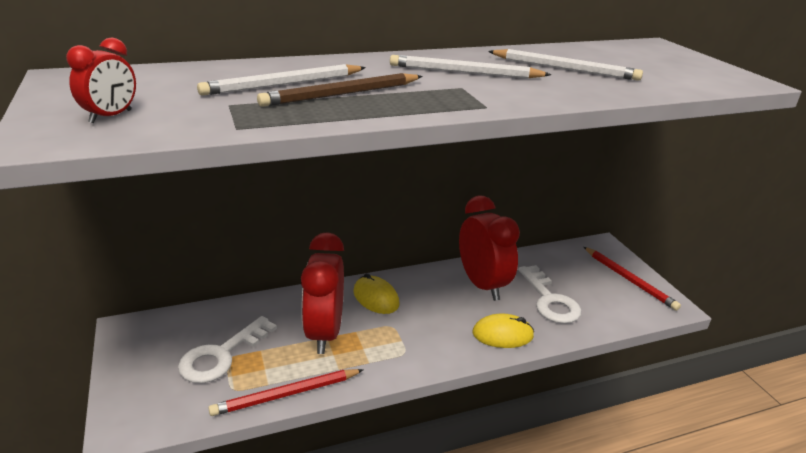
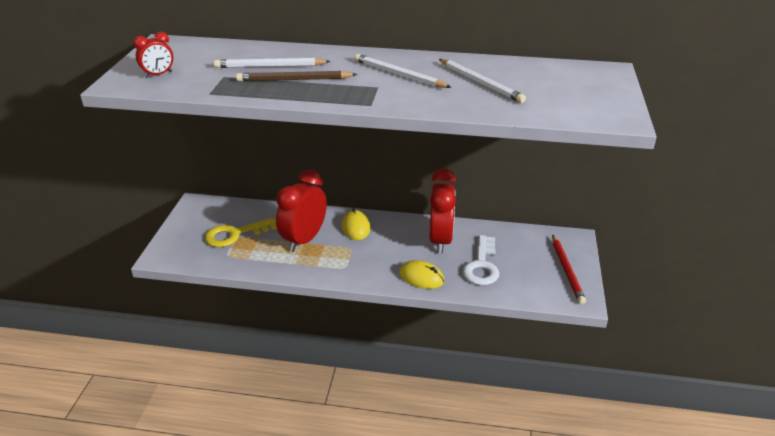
camera: 30 degrees right, 5 degrees up
(222, 355) = (235, 234): white key -> yellow key
(286, 395) = (253, 268): red pencil -> none

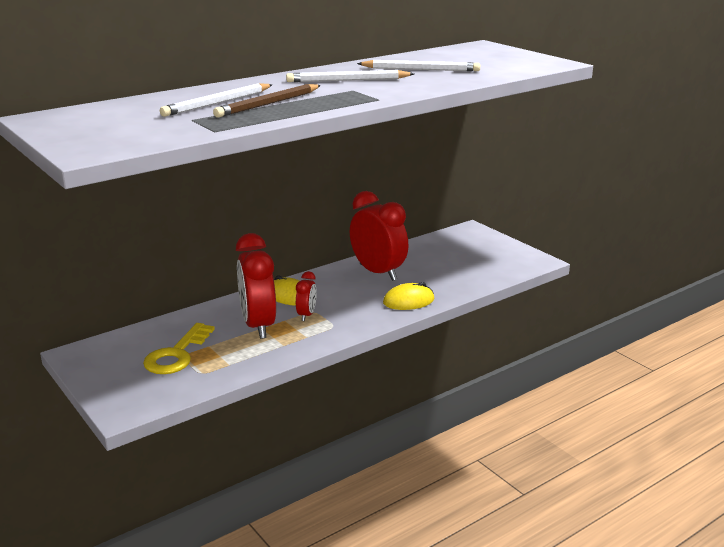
camera: 45 degrees left, 10 degrees down
(158, 75) = (114, 136): red clock -> red clock (306, 315)
(482, 265) = (438, 273): white key -> none
(567, 270) = (499, 249): red pencil -> none

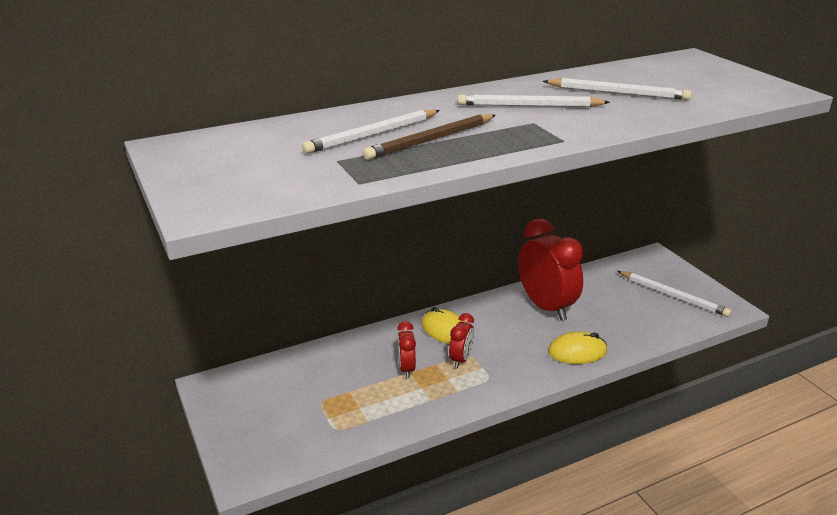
camera: 10 degrees right, 5 degrees up
(177, 354) = (314, 400): yellow key -> none
(258, 326) = (406, 369): red clock -> red clock, size x0.49
(488, 256) = (673, 295): none -> white pencil

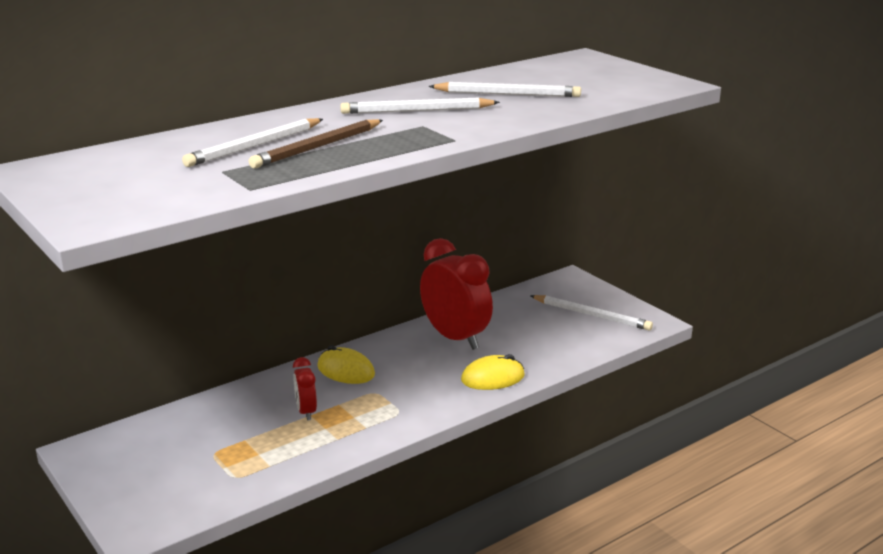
camera: 10 degrees left, 5 degrees down
(461, 359) = (366, 397): red clock -> none

